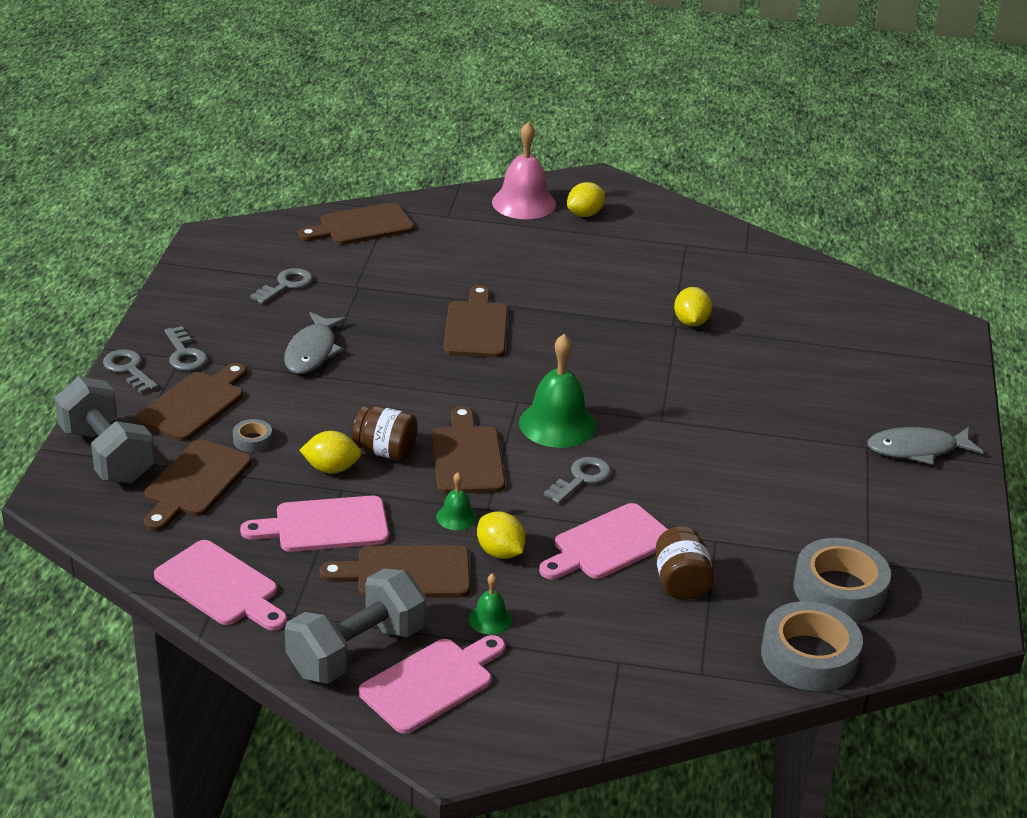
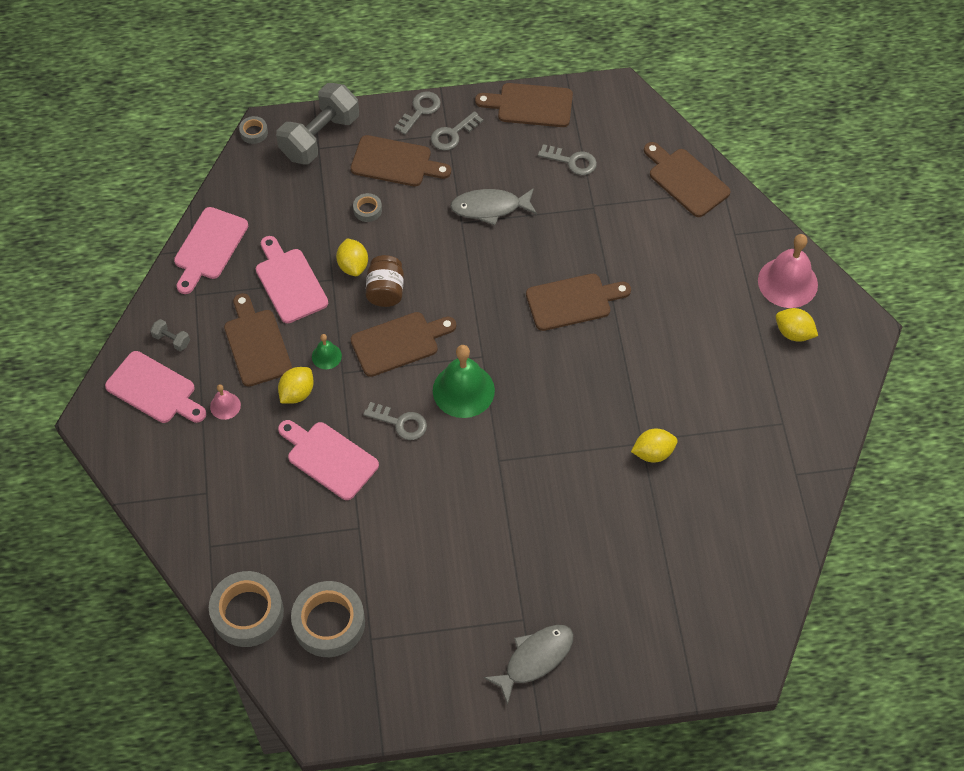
camera: 75 degrees right, 25 degrees up
(53, 509) = (254, 132): none -> grey tape
(195, 482) = (308, 195): brown cutting board -> brown cutting board (530, 105)
(356, 651) = (171, 340): grey dumbbell -> grey dumbbell, size x0.41
(490, 619) = (225, 406): green bell -> pink bell
(680, 582) = (302, 514): brown jar -> none
(917, 449) = (535, 659): grey fish -> grey fish turned 75 degrees clockwise

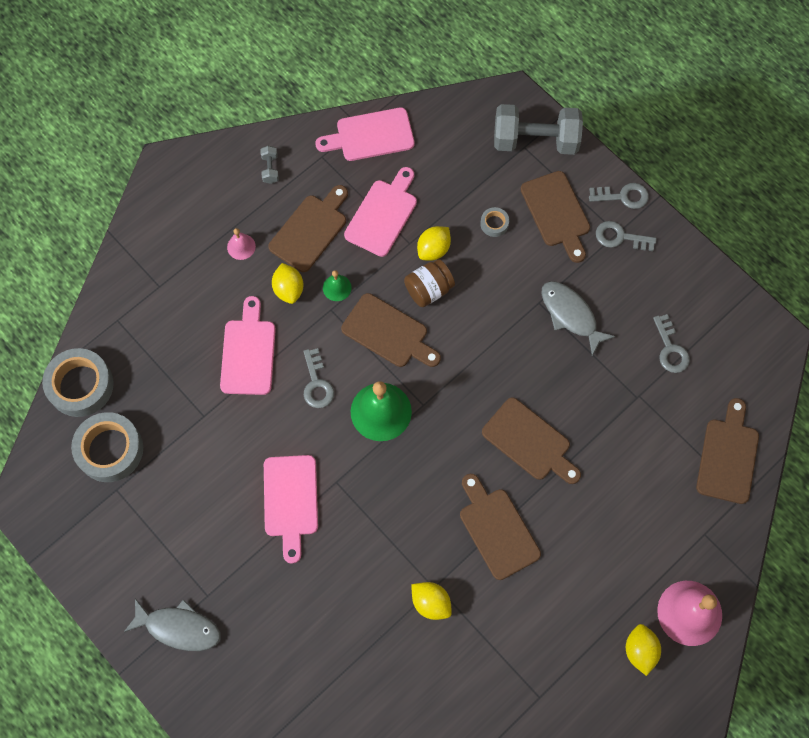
camera: 55 degrees right, 10 degrees up
(154, 390) = (219, 188): pink cutting board -> pink cutting board (290, 501)
(254, 132) = (500, 91): grey tape -> none
(297, 393) = (289, 289): yellow lemon -> yellow lemon turned 75 degrees clockwise
(530, 105) = (700, 277): brown cutting board -> brown cutting board (497, 529)

